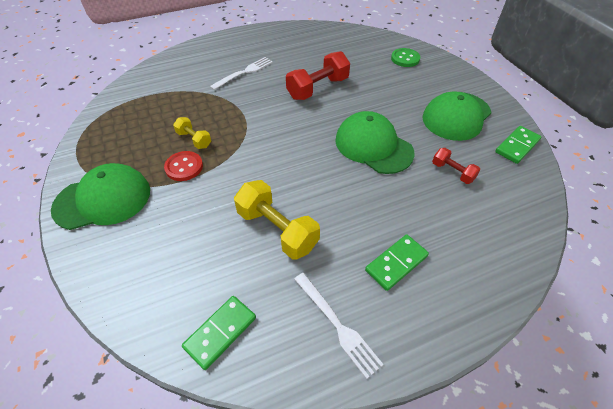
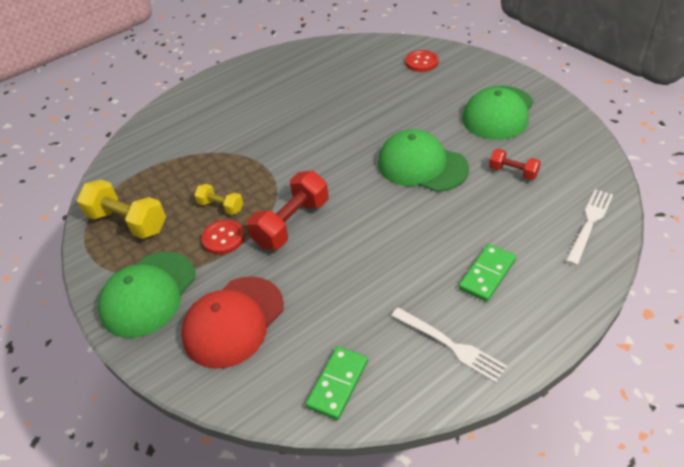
camera: 10 degrees left, 5 degrees down
(103, 199) = (148, 294): green cap -> green cap turned 150 degrees clockwise
(158, 244) = (233, 321): none -> red cap
(244, 72) = (244, 119): white fork -> white fork (589, 223)
(277, 229) = (354, 274): yellow dumbbell -> yellow dumbbell (128, 222)
(317, 88) = (337, 118): red dumbbell -> red dumbbell (291, 223)
(405, 59) = (421, 62): green button -> red button
(517, 146) = (570, 130): green domino -> none

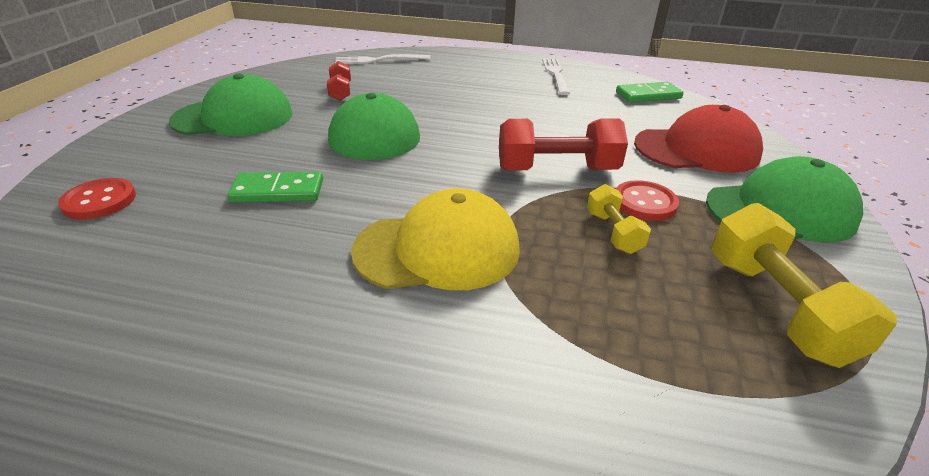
camera: 135 degrees left, 10 degrees down
(277, 143) = (438, 249): none -> yellow cap
(487, 274) = (478, 77): green domino -> green domino (278, 191)

